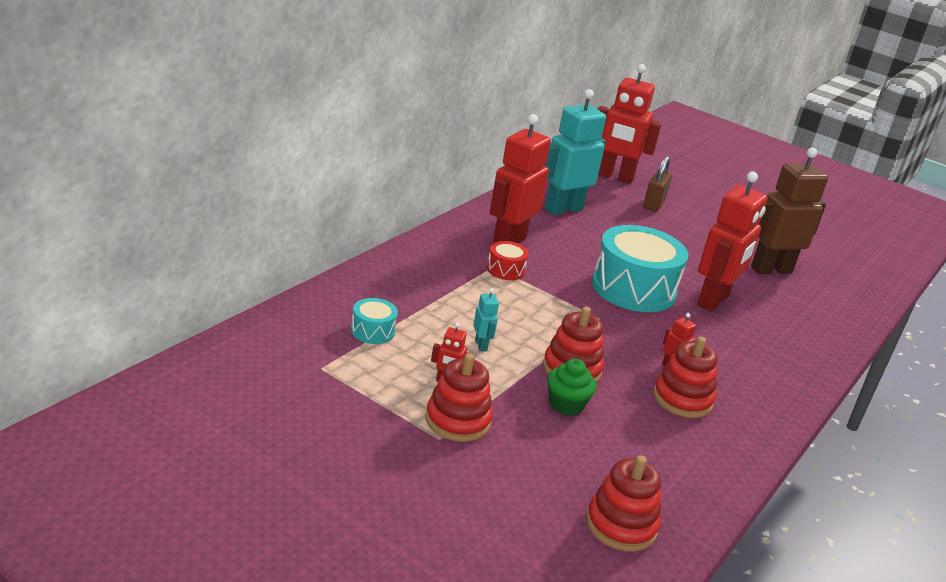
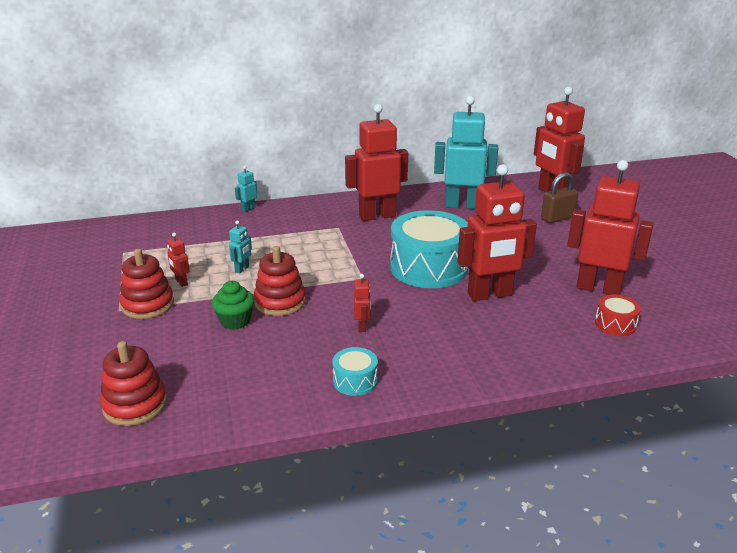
camera: 45 degrees right, 0 degrees up
(368, 268) = (248, 209): none -> turquoise robot
(373, 331) = (188, 242): turquoise drum -> turquoise drum (355, 381)
(505, 270) = (343, 231): red drum -> red drum (615, 324)
(682, 399) = (332, 349): red stacking toy -> none
(771, 269) = (598, 288): brown robot -> red robot

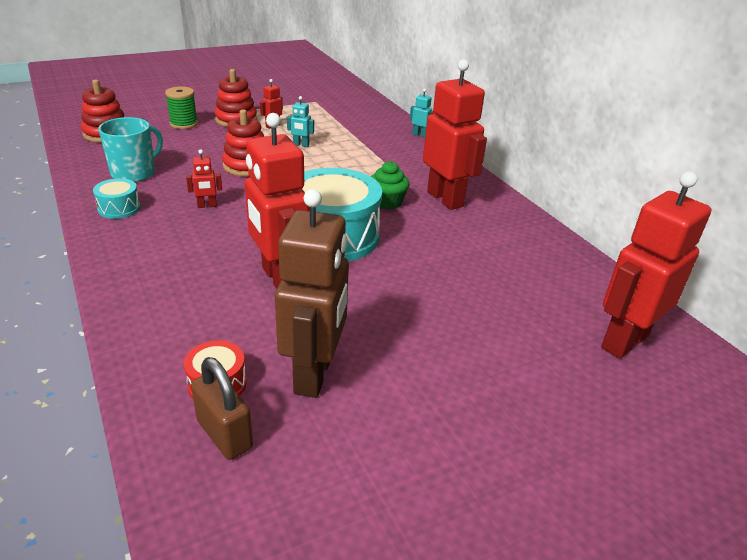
camera: 75 degrees right, 5 degrees up
(138, 342) = (184, 124): none -> green spool
(235, 321) = (214, 152): green cupcake -> green cupcake (387, 202)
(270, 375) = (134, 173): none -> turquoise mug
(462, 205) = (514, 255): turquoise robot -> none
(557, 218) = (530, 342): brown padlock -> brown padlock (224, 434)
(598, 288) = (314, 374): red robot -> brown robot

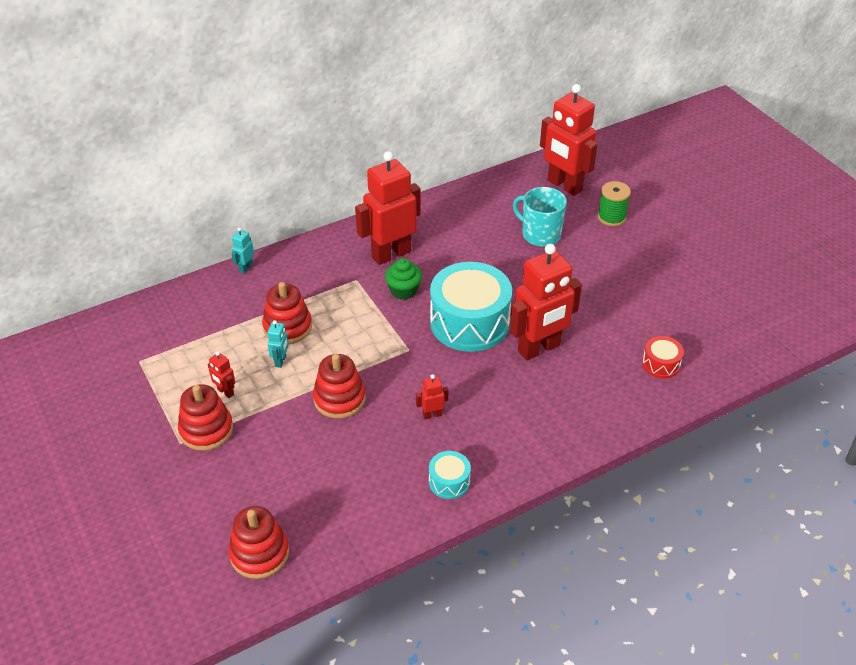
camera: 90 degrees left, 10 degrees up
(134, 173) = (368, 492): turquoise mug -> turquoise mug (540, 234)
(184, 124) = (222, 480): green spool -> green spool (611, 217)
(207, 206) = (432, 415): red robot -> red robot turned 90 degrees counterclockwise
(224, 434) = (699, 353): brown padlock -> none
(314, 374) = (637, 320): brown robot -> none
(342, 149) = (287, 327): none -> red stacking toy

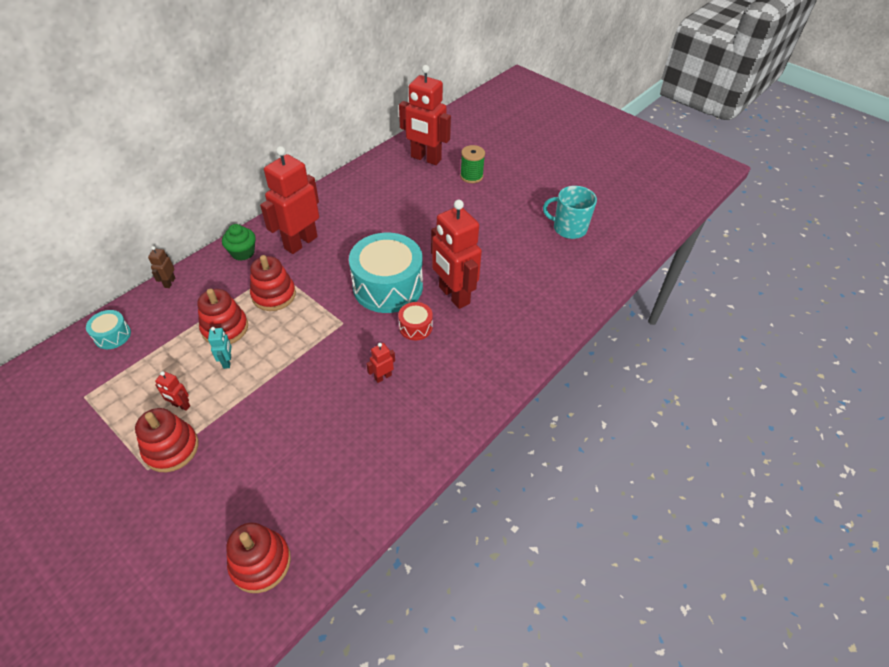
camera: 20 degrees left, 5 degrees up
(245, 268) = (169, 282): turquoise robot -> brown robot
(339, 399) = (294, 384): red stacking toy -> red stacking toy (274, 295)
(403, 290) = (321, 271): green cupcake -> green cupcake (243, 252)
(449, 482) = (418, 435): turquoise drum -> turquoise drum (112, 335)
(539, 348) = (453, 295): red robot -> red robot turned 105 degrees clockwise
(540, 234) = (420, 201): turquoise mug -> turquoise mug (569, 228)
(661, 364) = (554, 285): red drum -> red drum (415, 327)

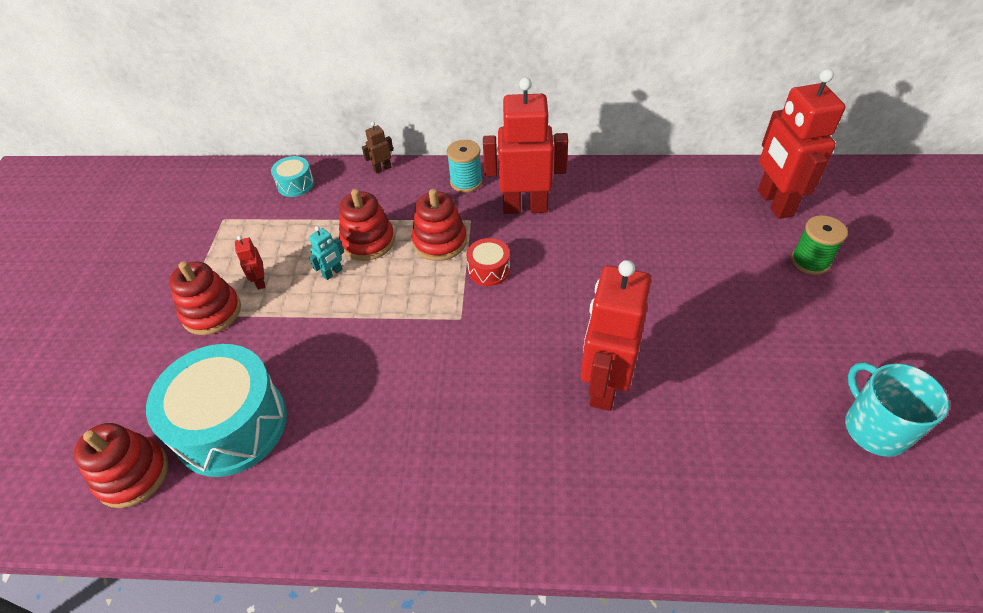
camera: 55 degrees right, 0 degrees up
(243, 252) = (466, 182): green cupcake -> turquoise spool
(383, 377) = (423, 407): red robot -> none
(388, 286) = (548, 316): turquoise drum -> turquoise drum (231, 425)
(415, 327) = (519, 384): red drum -> red drum (489, 270)

